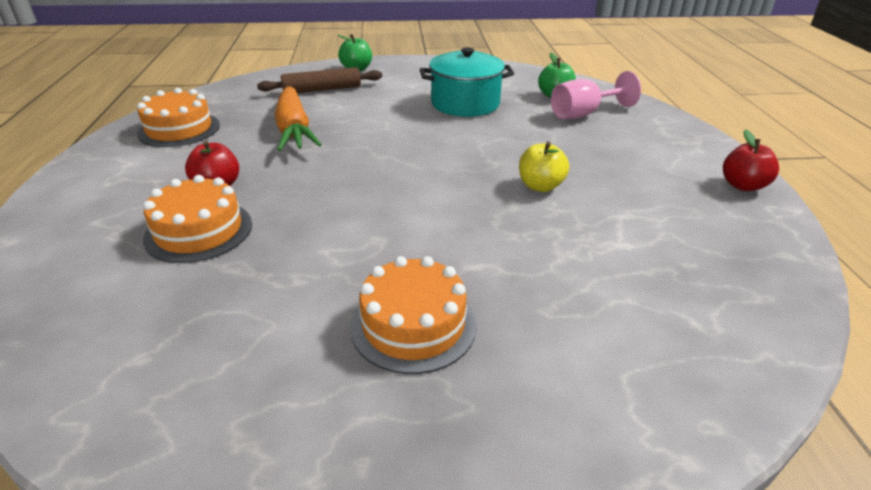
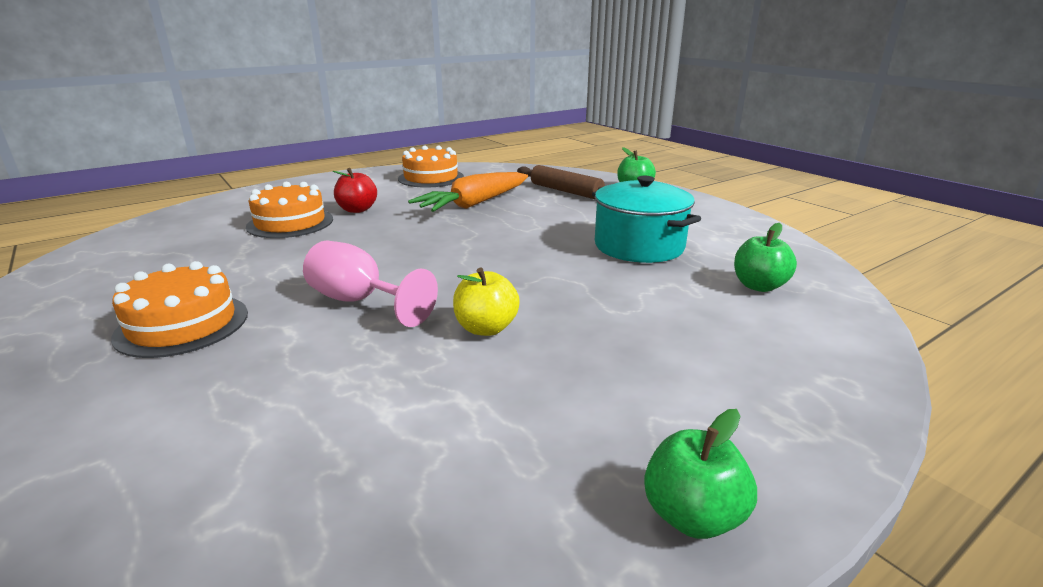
camera: 60 degrees right, 10 degrees down
(583, 114) = (735, 316): pink goblet -> pink goblet (360, 301)
(742, 185) = (692, 516): red apple -> green apple

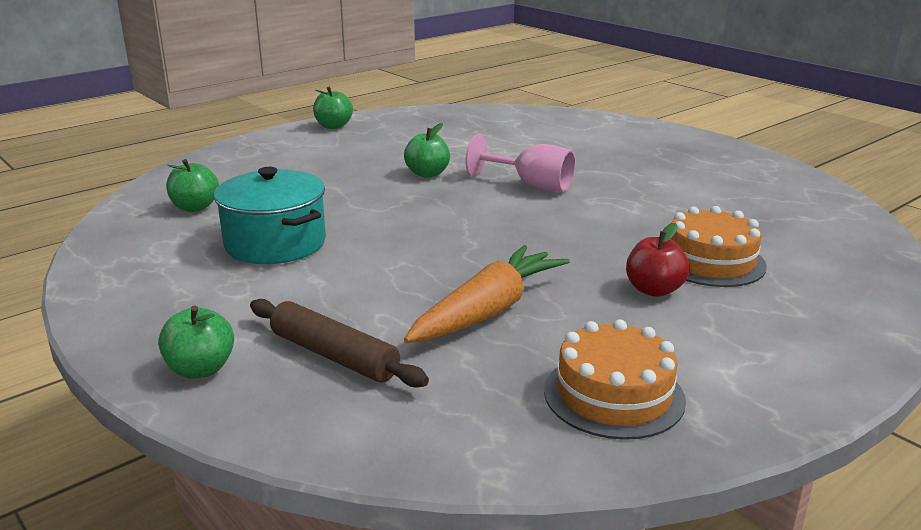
camera: 175 degrees right, 0 degrees up
(182, 324) = (639, 169): orange cake -> none
(486, 328) = (427, 174): yellow apple -> green apple

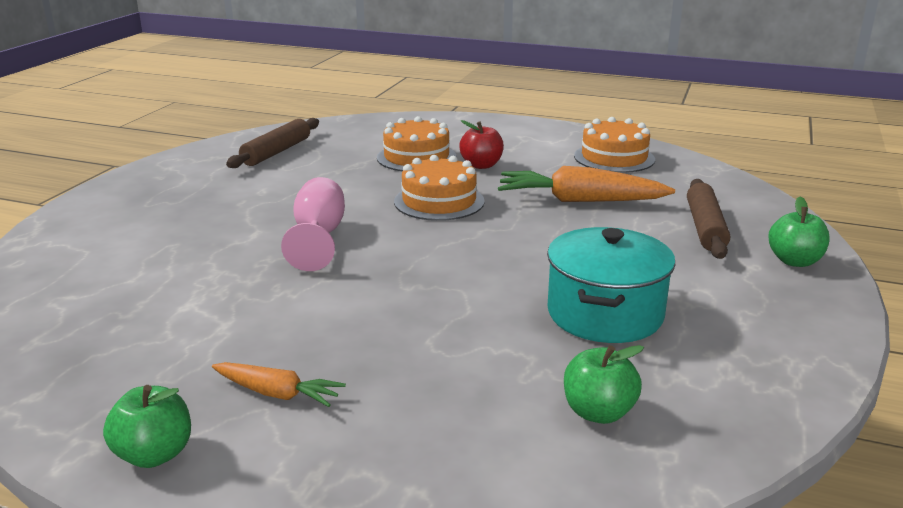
camera: 120 degrees left, 0 degrees up
(342, 149) = (277, 393): none -> orange carrot
(427, 174) = (331, 298): green apple -> none
(561, 241) = (439, 201): none -> orange cake
(773, 202) = (276, 152): none -> brown rolling pin

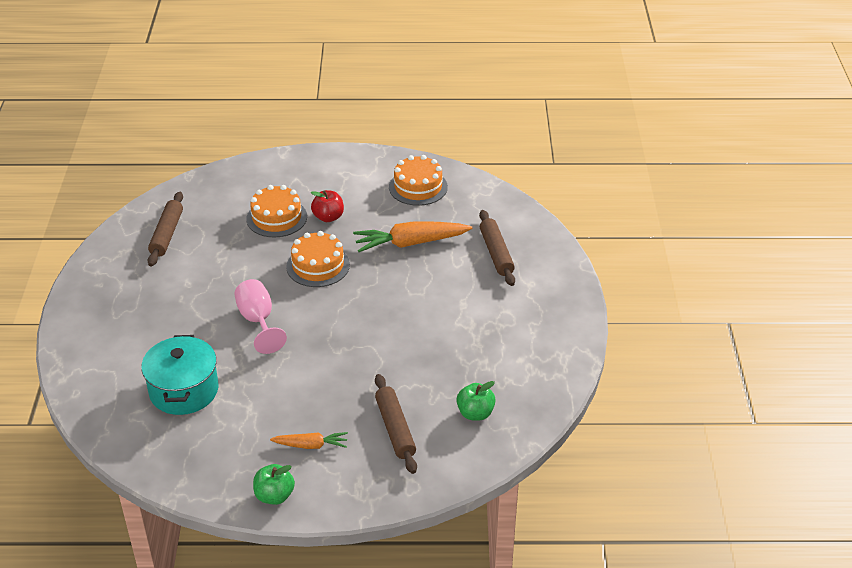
camera: 20 degrees left, 15 degrees up
(437, 403) = (395, 429): none -> brown rolling pin
(605, 314) = (458, 344): turquoise pot -> turquoise pot (184, 390)
(794, 261) = (553, 273): green apple -> none

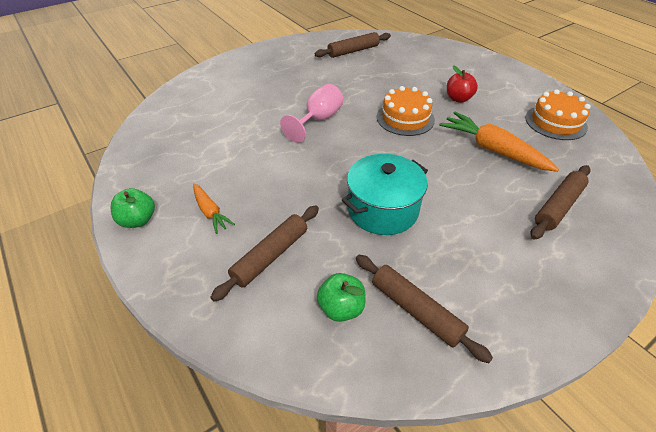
camera: 55 degrees right, 5 degrees up
(184, 390) = (219, 122): turquoise pot -> turquoise pot (382, 209)
(276, 218) = (425, 79): orange cake -> none
(509, 378) = (416, 310): none -> brown rolling pin

